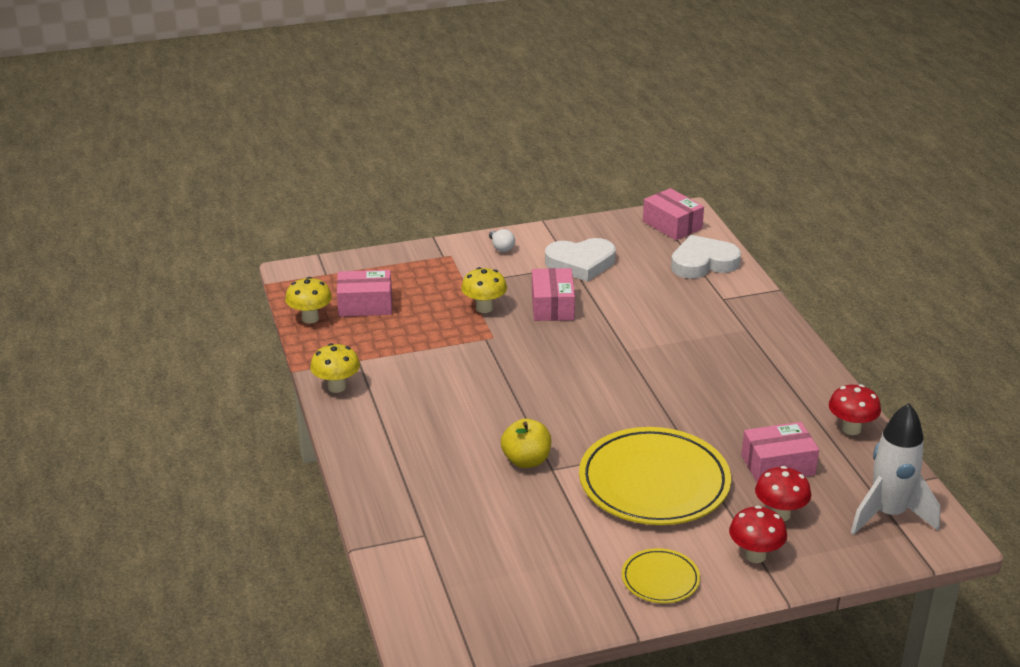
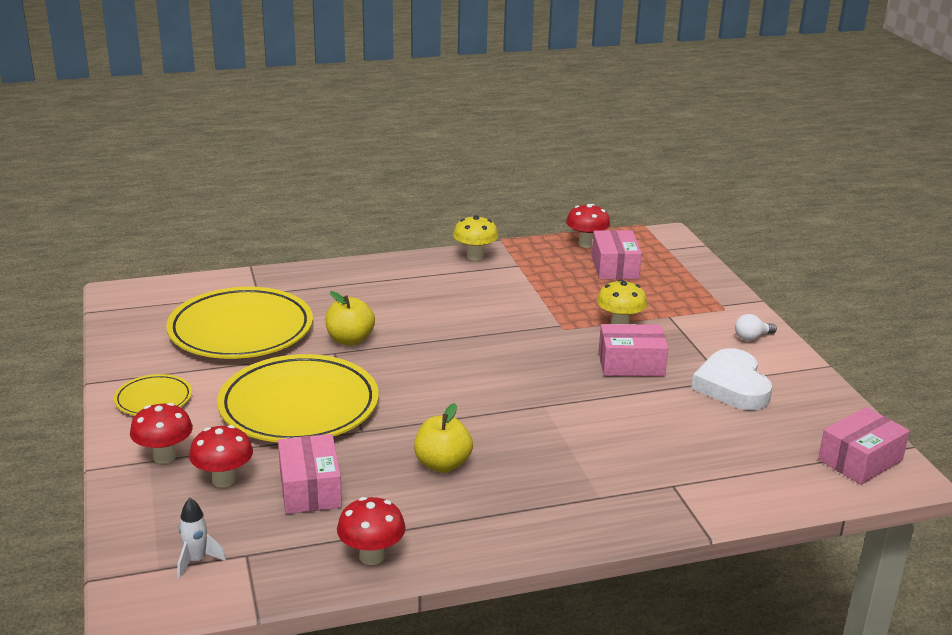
camera: 90 degrees right, 5 degrees down
(310, 318) = (586, 244): yellow mushroom -> red mushroom
(512, 537) = (241, 330): none -> yellow plate
(703, 263) = (763, 477): white heart -> none
(725, 400) = (442, 464): none -> yellow apple
(888, 515) = (197, 561): white rocket -> white rocket, size x0.46

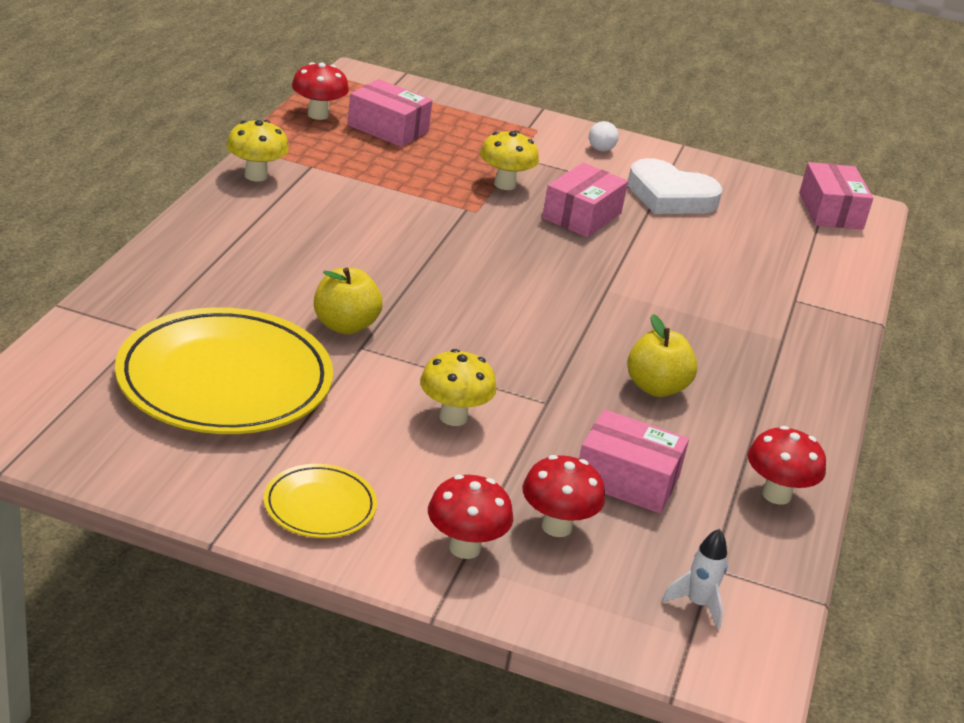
camera: 60 degrees left, 5 degrees up
(299, 406) = (453, 417): yellow plate -> yellow mushroom

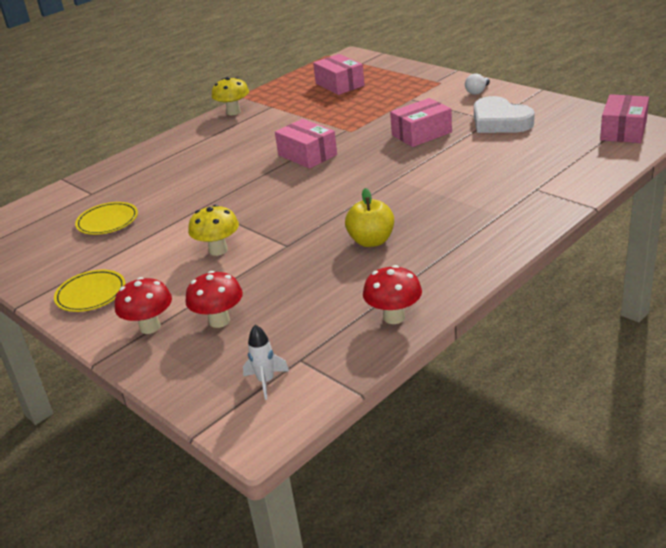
camera: 35 degrees right, 0 degrees up
(224, 380) = (107, 221): yellow plate -> yellow plate, size x0.48
(318, 115) = (303, 78): red mushroom -> none
(345, 325) = (204, 195): yellow apple -> none
(505, 184) = (385, 115): yellow mushroom -> none
(627, 480) = (294, 297): pink box -> pink box (307, 155)

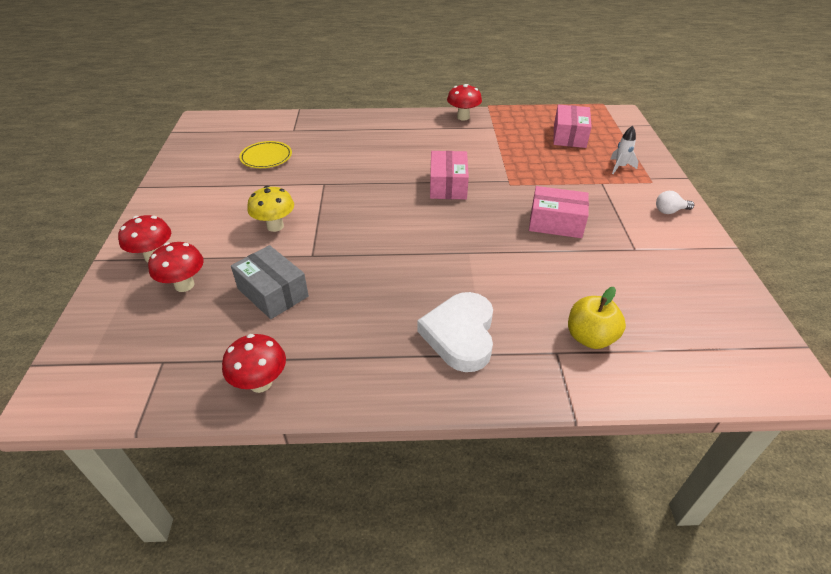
camera: 40 degrees right, 10 degrees up
(91, 294) = (175, 206): yellow plate -> none
(233, 112) = (463, 117): yellow mushroom -> red mushroom
(266, 381) = (121, 361): white rocket -> white rocket (620, 167)
(301, 279) = (273, 292): none -> grey box
(371, 241) = (361, 297): yellow apple -> yellow apple (590, 337)
(499, 121) = (640, 256): white heart -> white heart (460, 335)
(623, 131) = (748, 354): pink box -> none

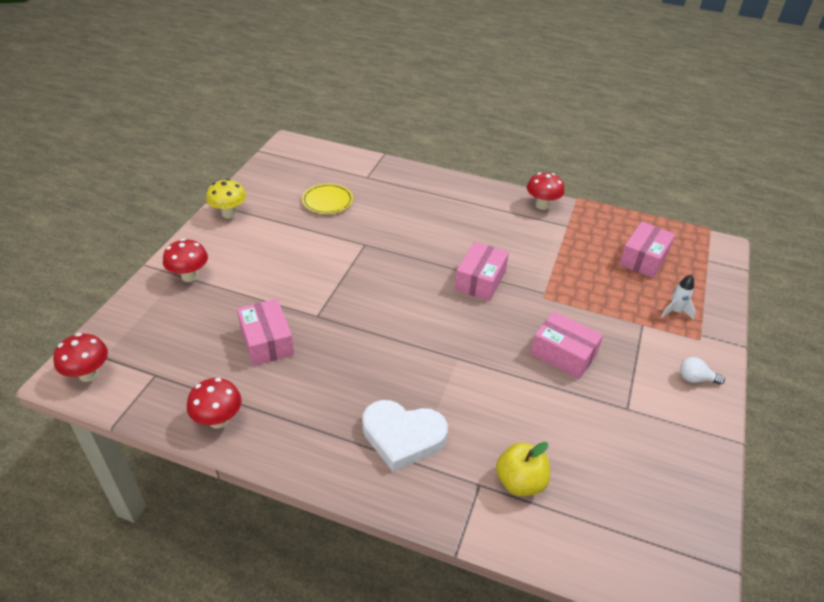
camera: 20 degrees right, 0 degrees up
(184, 285) = (201, 311): red mushroom -> red mushroom (88, 374)
(273, 292) = (267, 341): grey box -> pink box
(275, 226) = (300, 276): yellow mushroom -> yellow mushroom (229, 214)
(460, 335) = (403, 437): white heart -> white heart turned 105 degrees counterclockwise

